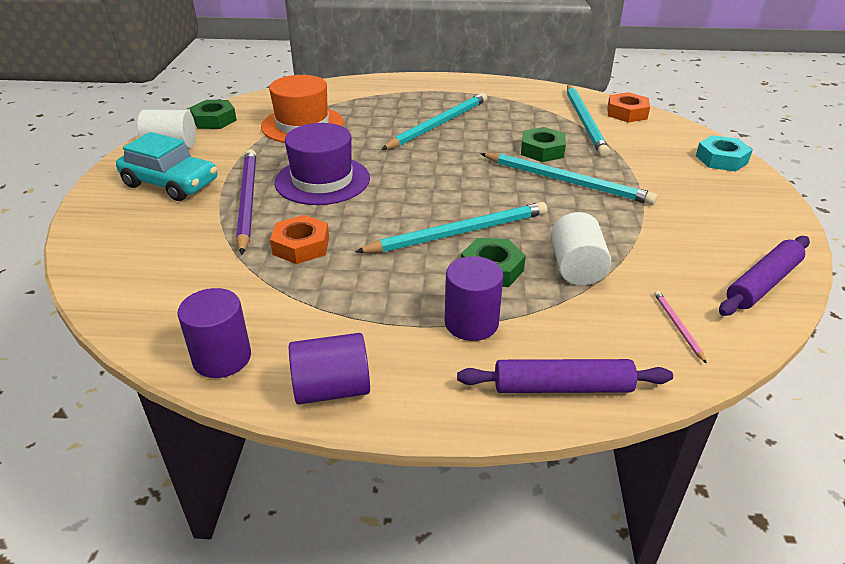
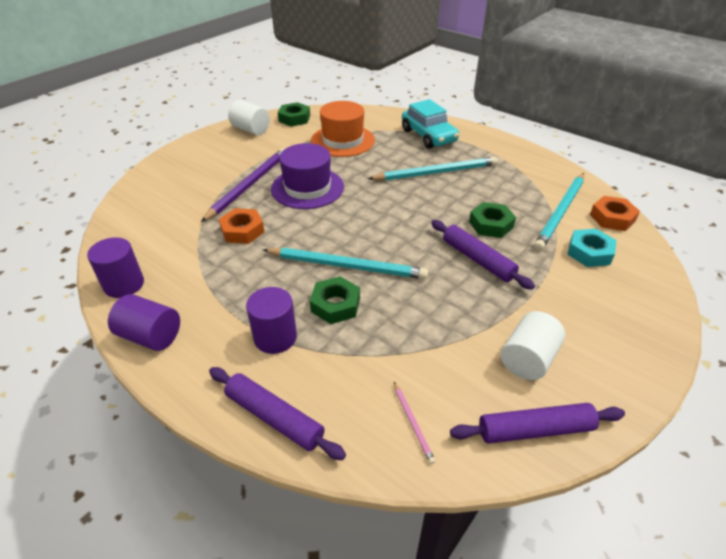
camera: 35 degrees right, 5 degrees up
(171, 183) = (222, 156): turquoise car -> turquoise car (428, 136)
(567, 181) = (478, 259): turquoise pencil -> purple rolling pin
(576, 268) = (395, 334): white cylinder -> white cylinder (528, 359)
(677, 326) = (413, 423): pink pencil -> pink pencil turned 135 degrees clockwise
(721, 159) = (651, 298): turquoise nut -> turquoise nut (589, 252)

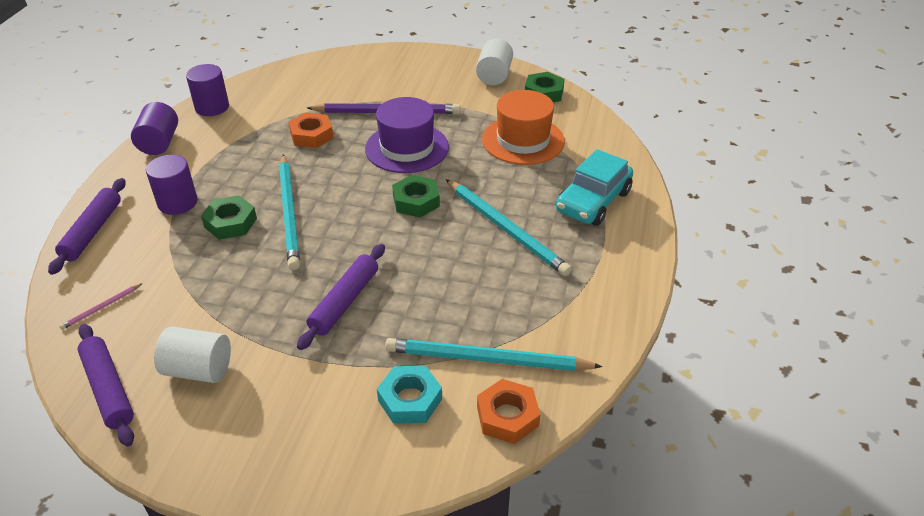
camera: 65 degrees right, 0 degrees up
(491, 224) = (420, 299): green nut -> green nut (416, 201)

